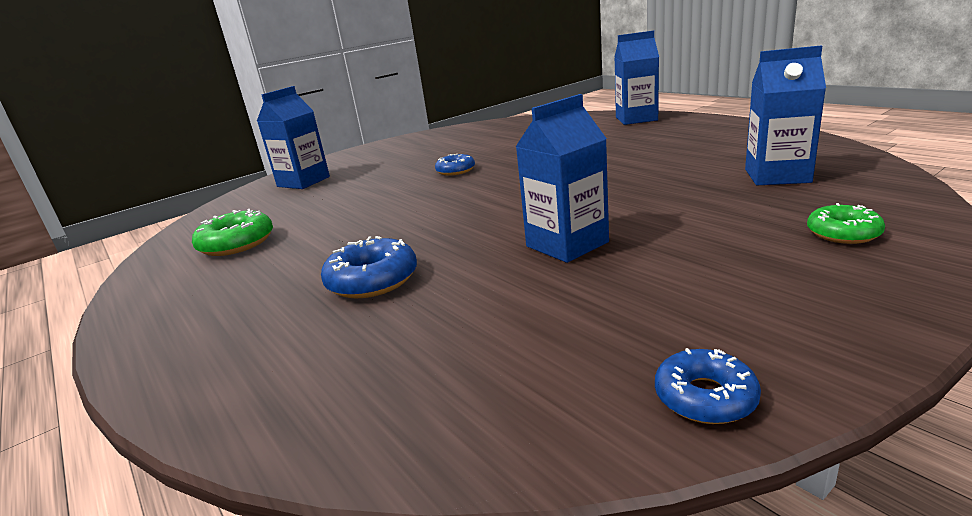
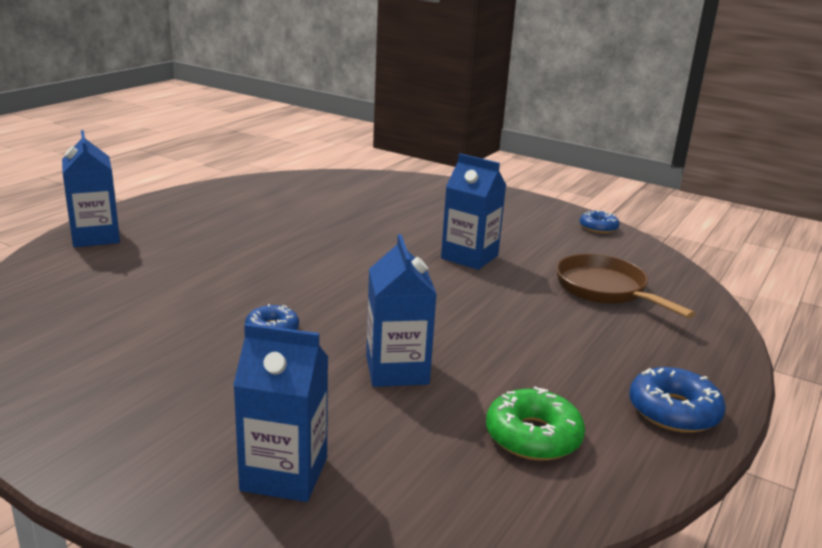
camera: 115 degrees left, 0 degrees up
(372, 280) = (559, 320): blue donut -> blue donut (673, 411)
(419, 331) = (605, 290): none -> brown pan
(777, 176) = (333, 198): blue carton -> blue carton (397, 370)
(843, 233) = (432, 194): green donut -> none

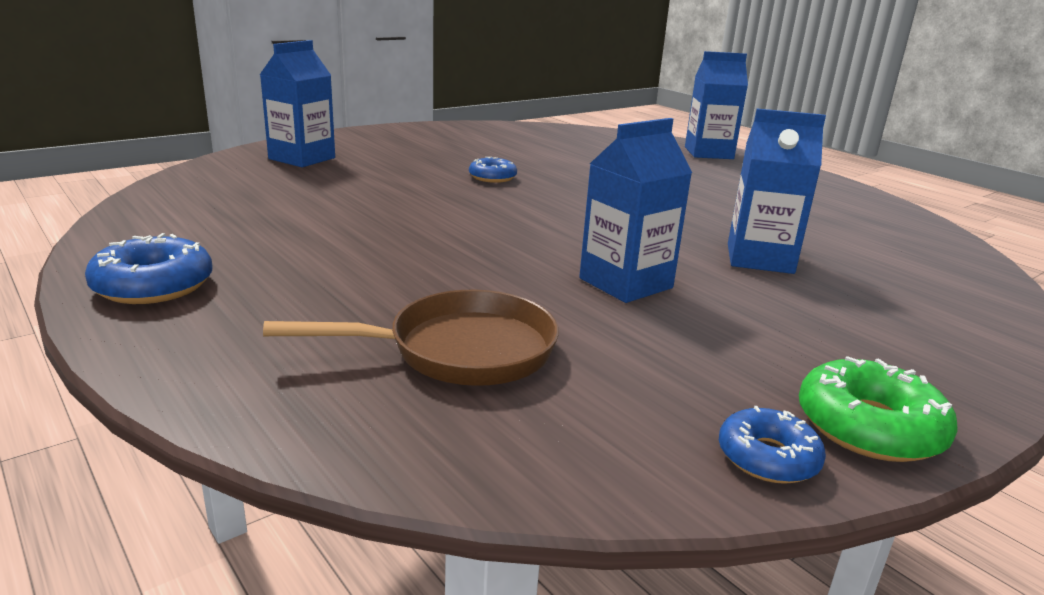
camera: 110 degrees right, 0 degrees up
(397, 370) = (383, 200): blue carton -> blue carton (759, 259)
(533, 436) = (226, 219): green donut -> green donut (869, 427)

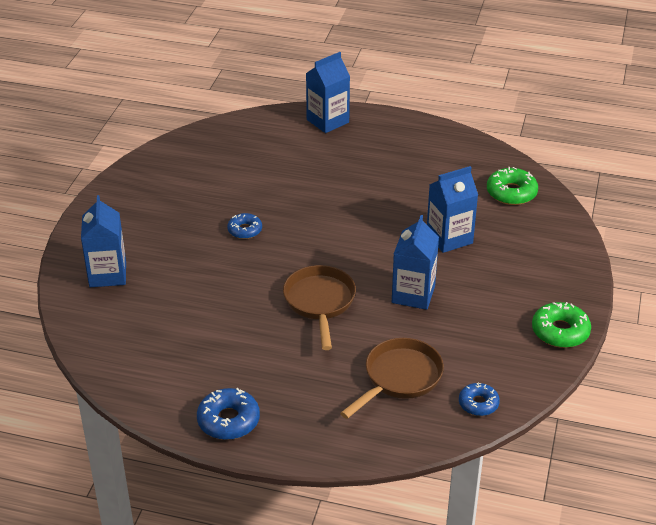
camera: 35 degrees left, 15 degrees up
(478, 244) = (320, 303): none -> brown pan
(768, 457) = (541, 365): blue donut -> blue donut (478, 404)
(918, 255) = (511, 193): none -> green donut

